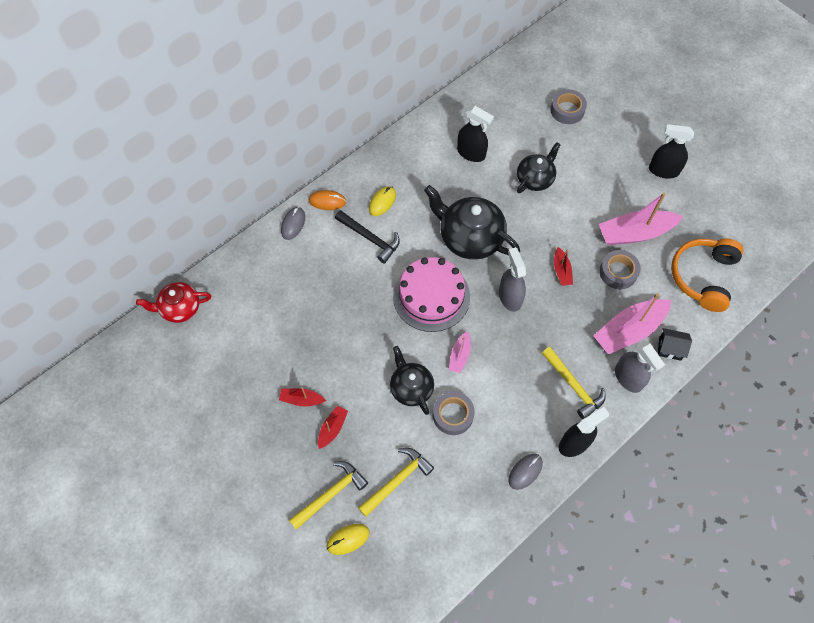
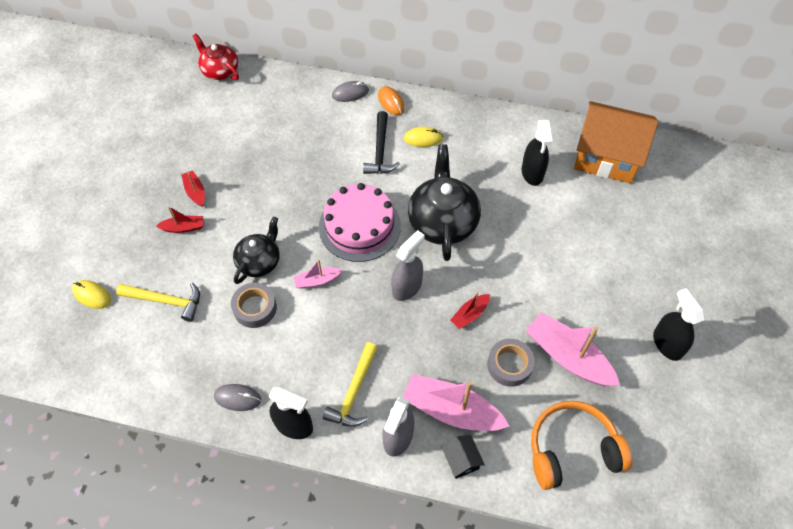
camera: 55 degrees right, 5 degrees down
(331, 494) = (125, 260): yellow hammer -> none
(493, 99) = (606, 157): none -> orange house
(535, 179) = (552, 237): black teapot -> none
(567, 110) = (655, 221): grey tape -> none

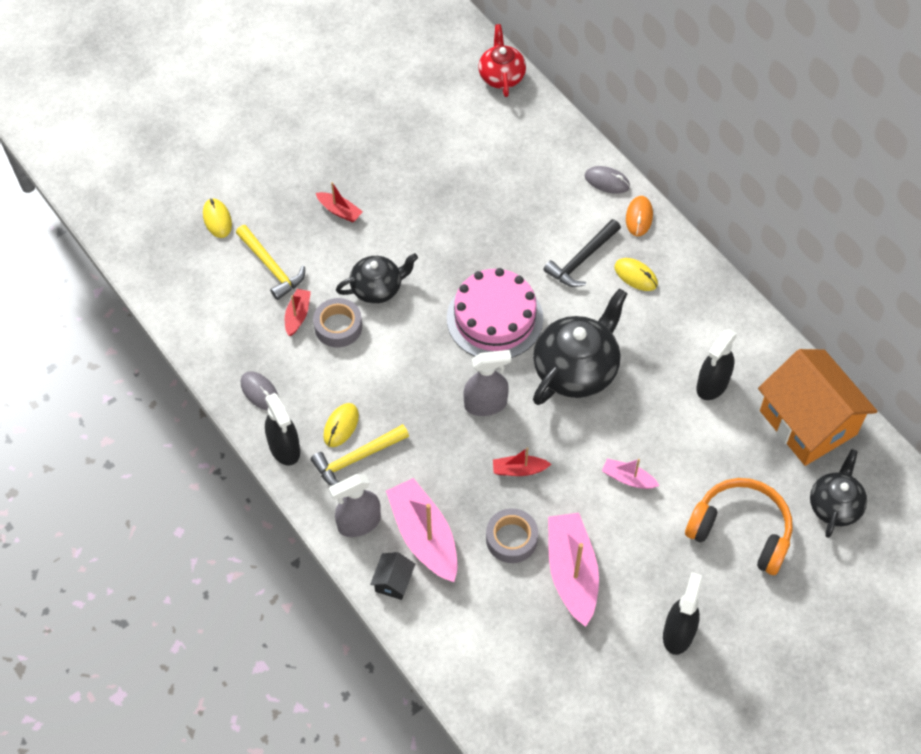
camera: 40 degrees right, 0 degrees up
(195, 192) = (377, 184): red boat -> red boat (297, 315)
(317, 281) = (411, 341): pink boat -> pink boat (628, 478)
(321, 377) = (341, 426): none -> yellow mouse
(572, 450) = (496, 648): orange headphones -> orange headphones (741, 531)
(669, 194) = (835, 505): none -> black teapot

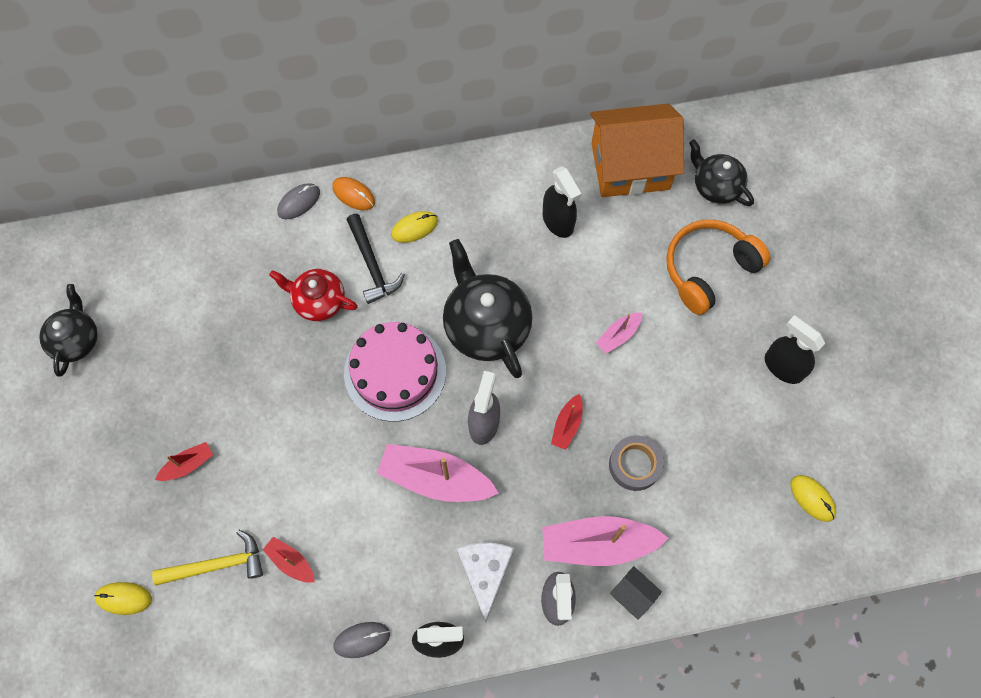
camera: 65 degrees left, 10 degrees up
(338, 326) = (326, 526): grey tape -> none
(341, 426) = (441, 572): yellow mouse -> yellow mouse (812, 498)
(356, 459) = (485, 573): yellow hammer -> white cheese
(377, 288) = (301, 467): black teapot -> black teapot (76, 339)
(501, 76) = (119, 236): red teapot -> red teapot (318, 301)
(571, 572) = (690, 428): pink boat -> pink boat (435, 479)

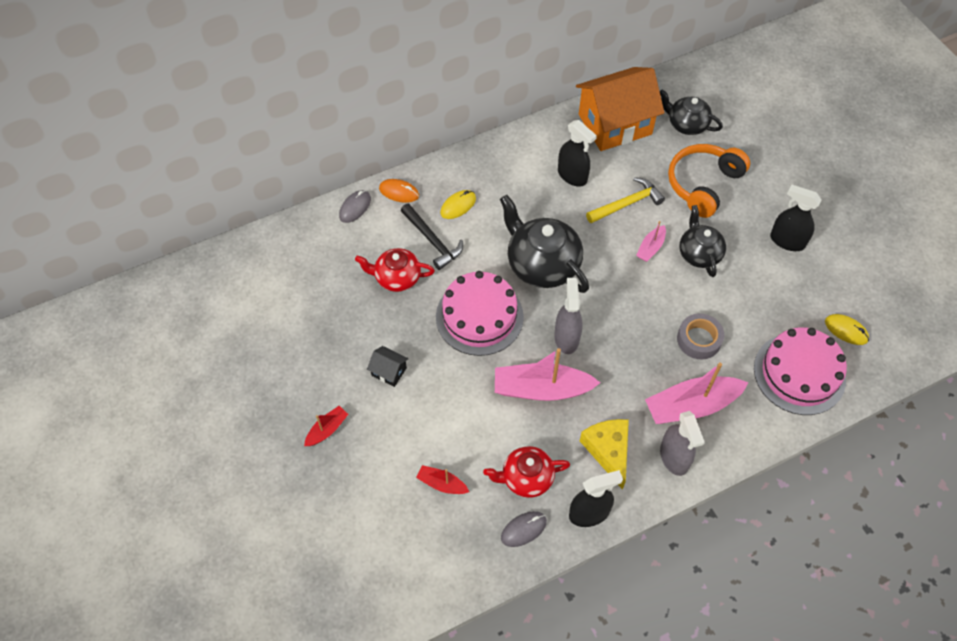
camera: 15 degrees left, 10 degrees down
(76, 339) = (196, 355): black teapot -> black teapot (699, 253)
(124, 598) = (305, 550): yellow mouse -> none
(217, 565) = (379, 502): yellow hammer -> yellow hammer (627, 204)
(384, 580) = (526, 478): none -> red teapot
(485, 573) = (608, 451): white cheese -> yellow cheese
(567, 425) = (634, 323): red boat -> none
(632, 594) = (733, 437): black house -> black house (389, 371)
(737, 537) = (799, 373): none -> pink cake

